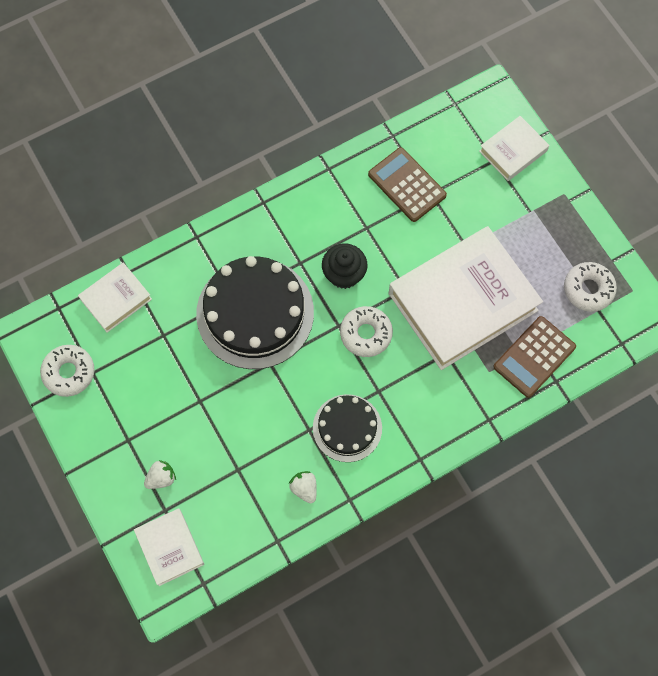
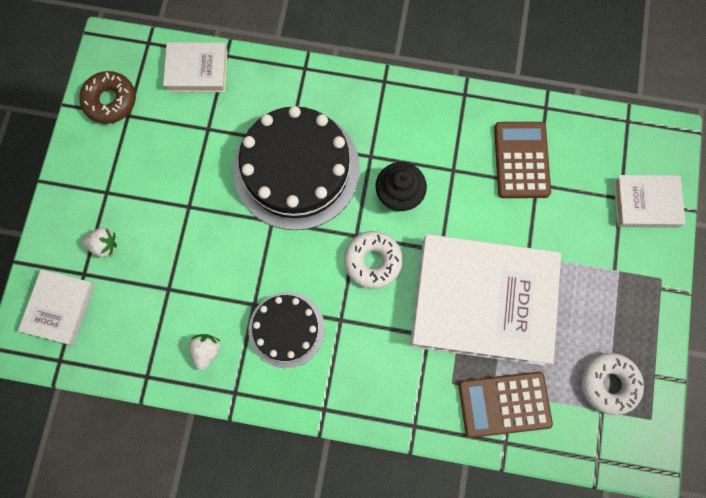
camera: 40 degrees right, 5 degrees up
(69, 372) = (110, 101): white donut -> brown donut

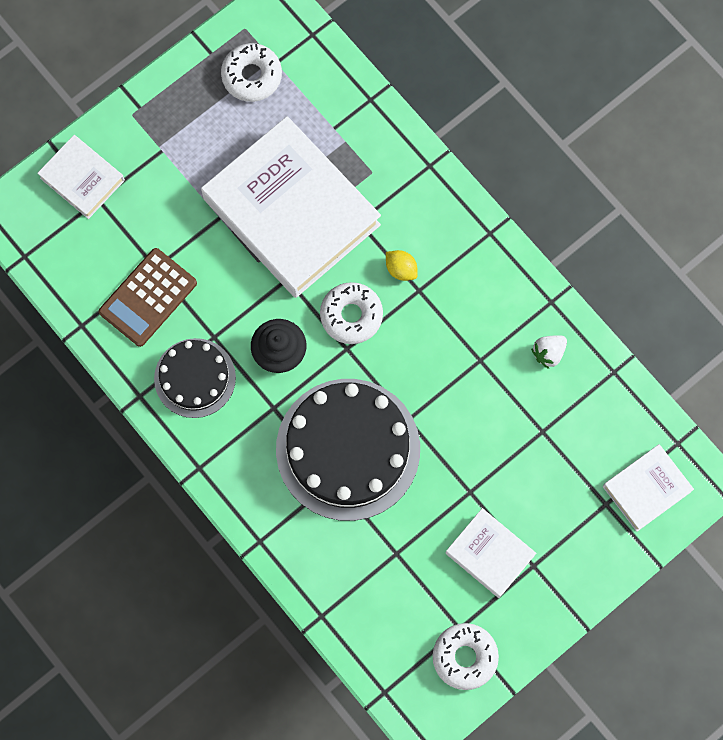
camera: 140 degrees left, 0 degrees up
(104, 245) = (570, 516): white strawberry -> none
(110, 101) = (464, 657): brown donut -> white donut
(197, 70) = (360, 622): white book -> white book (490, 554)
(286, 329) = (469, 318): black cake -> black cake (195, 378)
(366, 325) = (401, 269): none -> yellow lemon
(504, 404) = (345, 125): brown calculator -> none

